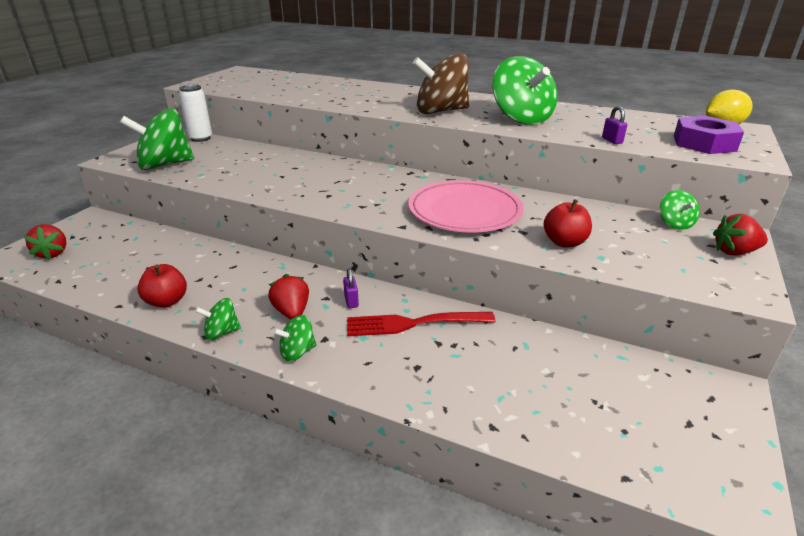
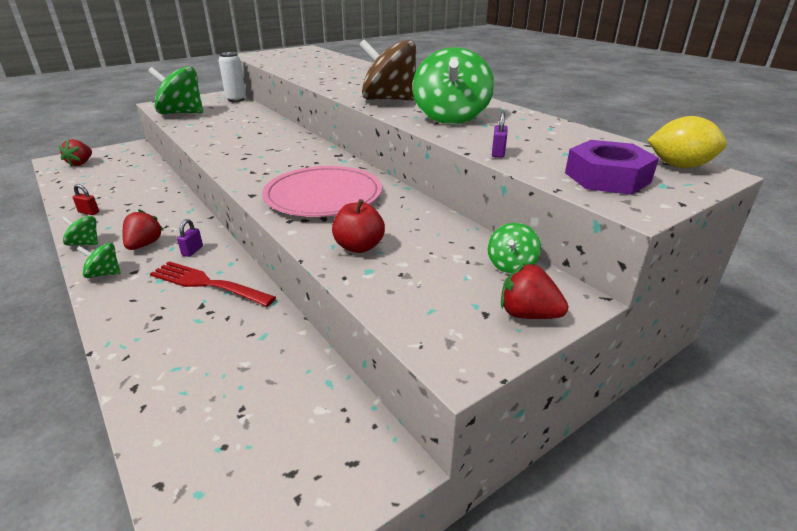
camera: 30 degrees right, 0 degrees up
(167, 301) = (89, 212): red apple -> red padlock

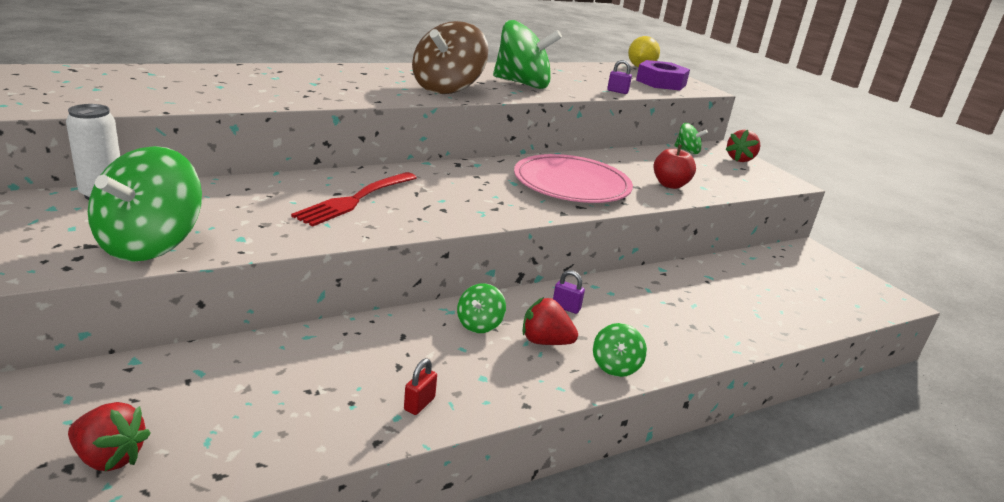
camera: 85 degrees left, 5 degrees down
(85, 243) = (532, 392): green spinning top -> green spinning top (479, 324)
(208, 284) = (635, 299): red fork -> red fork (355, 199)

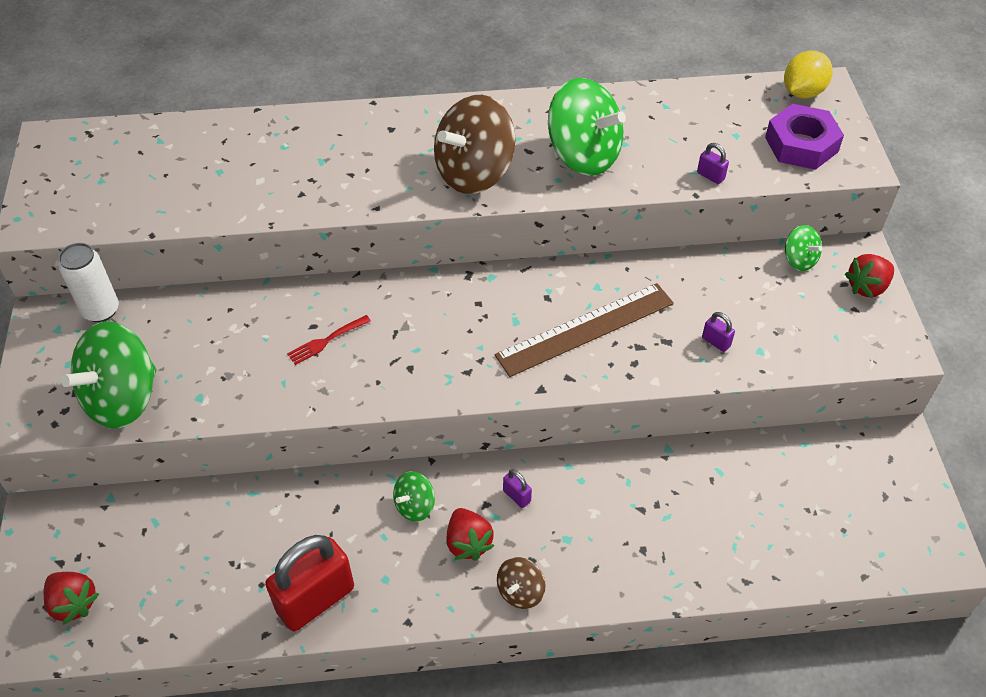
camera: 25 degrees right, 25 degrees up
(355, 199) = (327, 340): red fork -> red fork, size x0.55
(419, 404) = (315, 599): red padlock -> red padlock, size x2.45
(545, 341) = (468, 543): red strawberry -> red strawberry turned 150 degrees counterclockwise
(571, 184) = (585, 329): pink plate -> brown ruler
(615, 366) = (520, 591): green spinning top -> brown spinning top
(670, 185) = (716, 342): red apple -> purple padlock

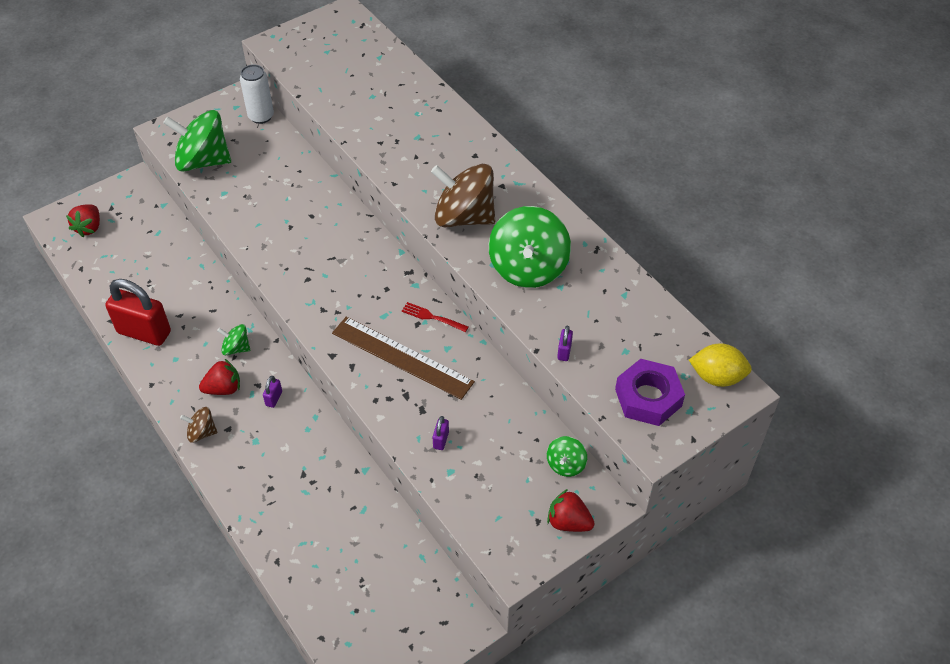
camera: 60 degrees right, 0 degrees up
(327, 340) = (304, 228): red fork -> red fork (432, 317)
(468, 543) = (223, 388): red strawberry -> red strawberry turned 150 degrees counterclockwise

